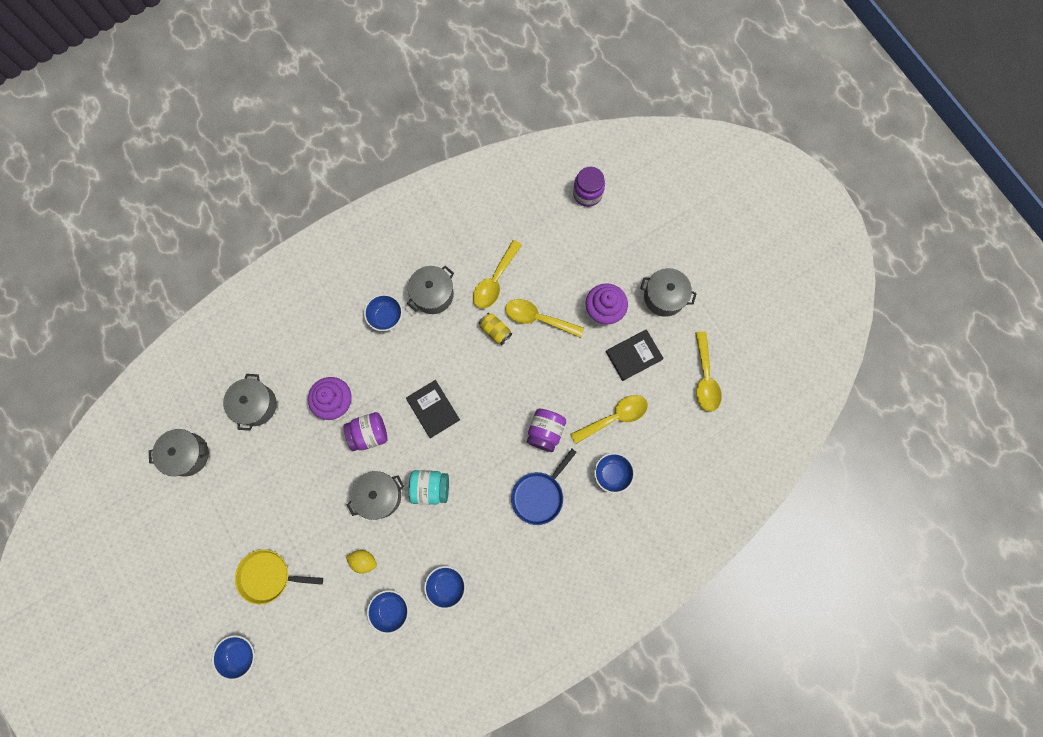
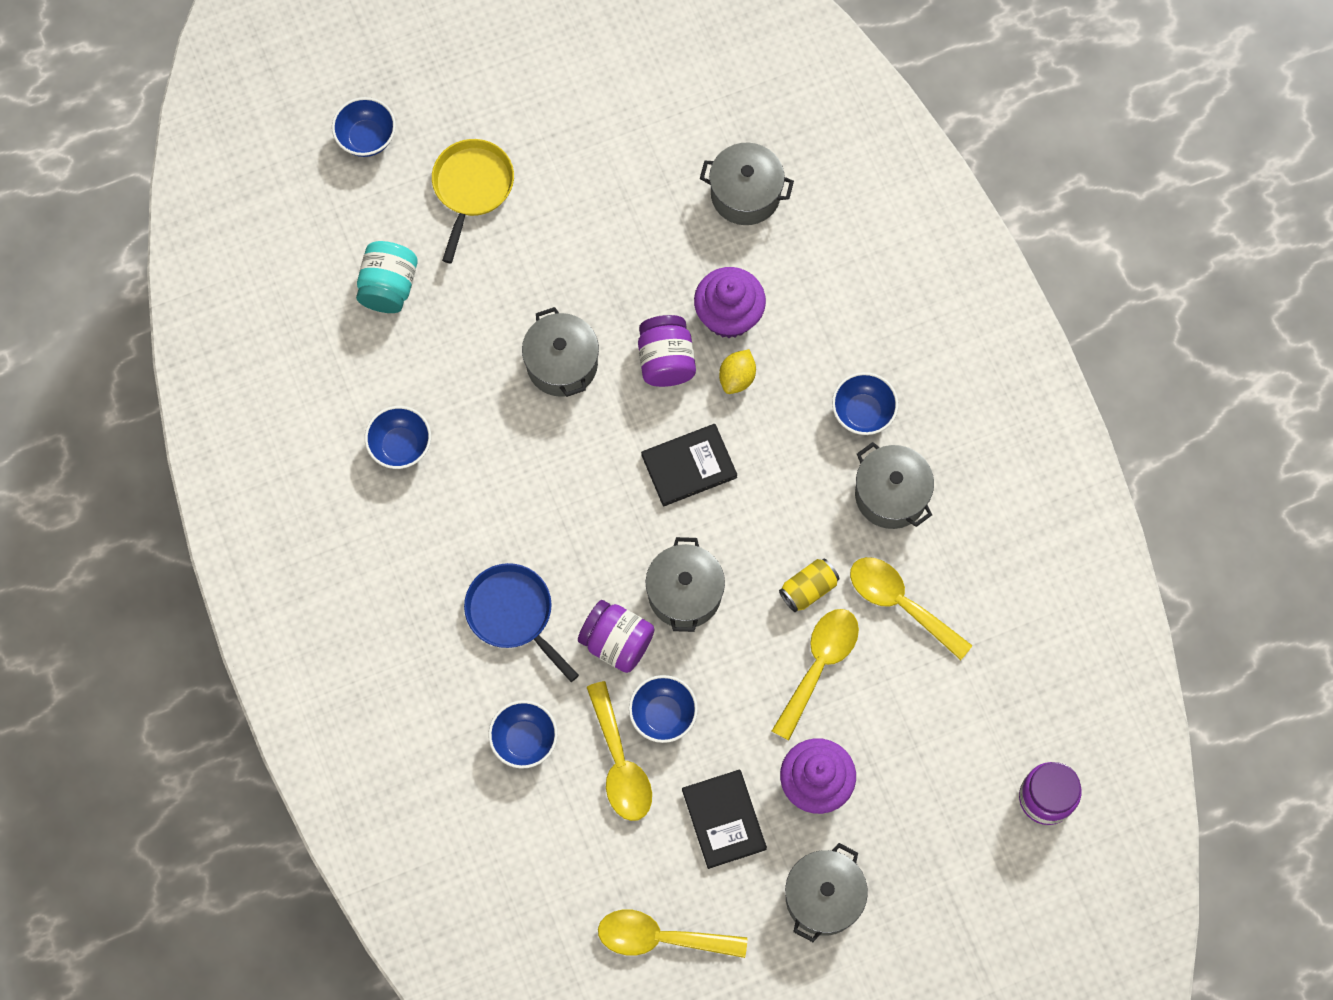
camera: 100 degrees right, 5 degrees down
(188, 454) = (683, 89): grey pot -> grey pot (684, 593)
(364, 561) = (465, 327): yellow lemon -> yellow lemon (737, 378)
(391, 609) = (383, 358): blue bowl -> blue bowl (663, 715)
(430, 488) = (559, 443): turquoise jar -> turquoise jar (389, 287)

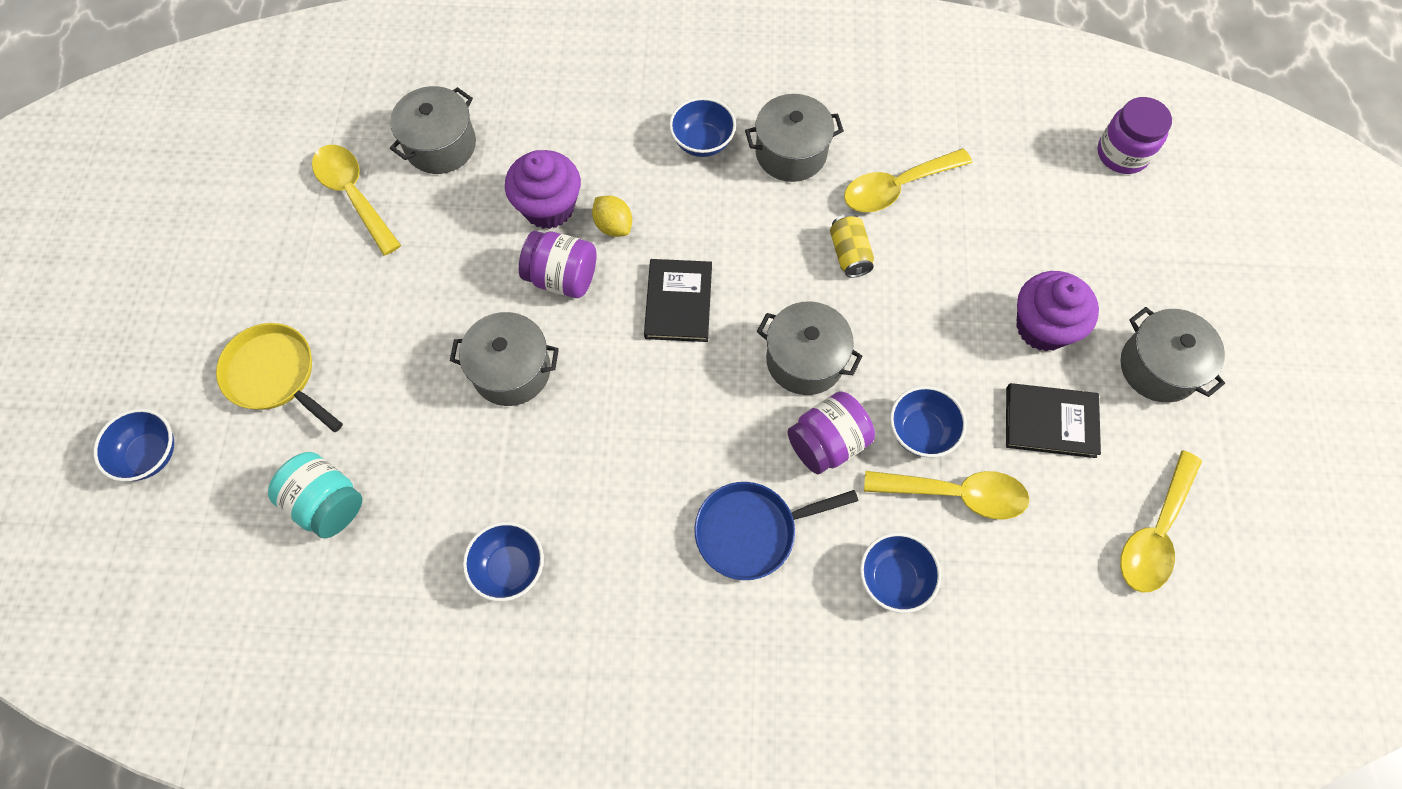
camera: 65 degrees left, 5 degrees down
(819, 666) = (928, 276): yellow spoon -> yellow spoon (354, 195)

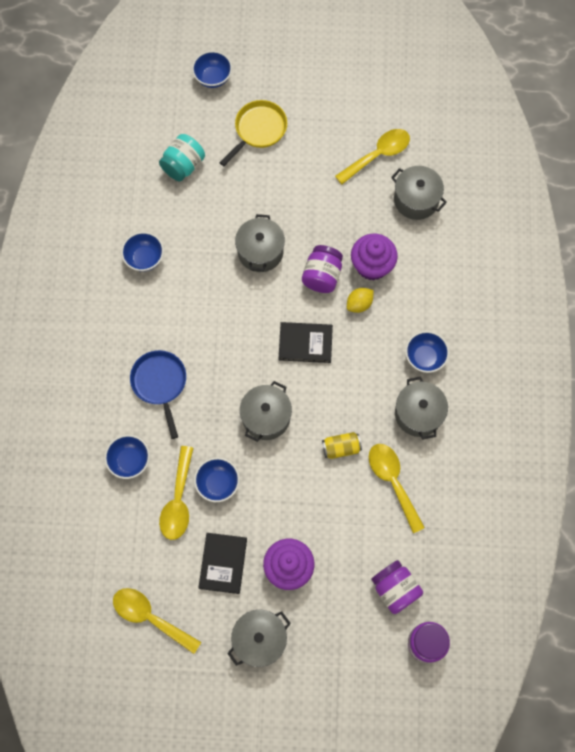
camera: 90 degrees right, 5 degrees up
(827, 443) = (212, 428): purple jar -> purple jar (395, 589)

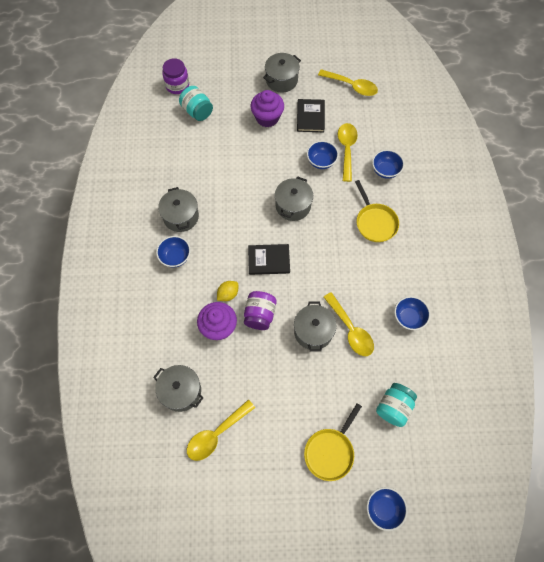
camera: 175 degrees right, 5 degrees down
(160, 384) = (375, 222): blue pan -> yellow pan
(341, 448) = (237, 190): yellow can -> none
(393, 482) = (199, 171): yellow spoon -> yellow spoon (350, 329)
(395, 589) = (197, 111): purple jar -> turquoise jar

